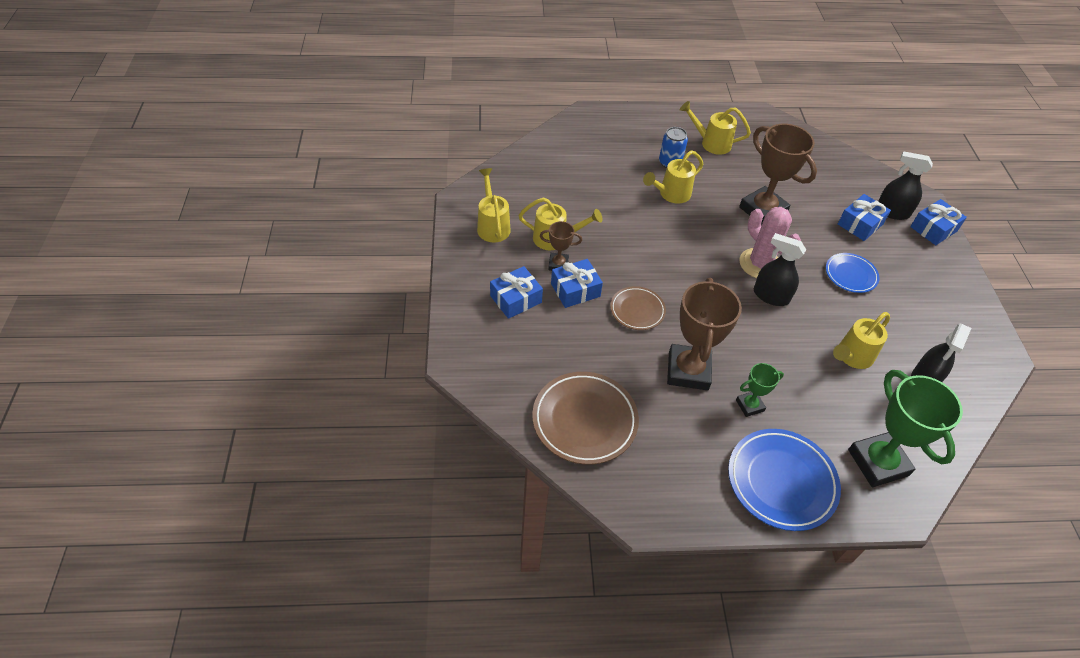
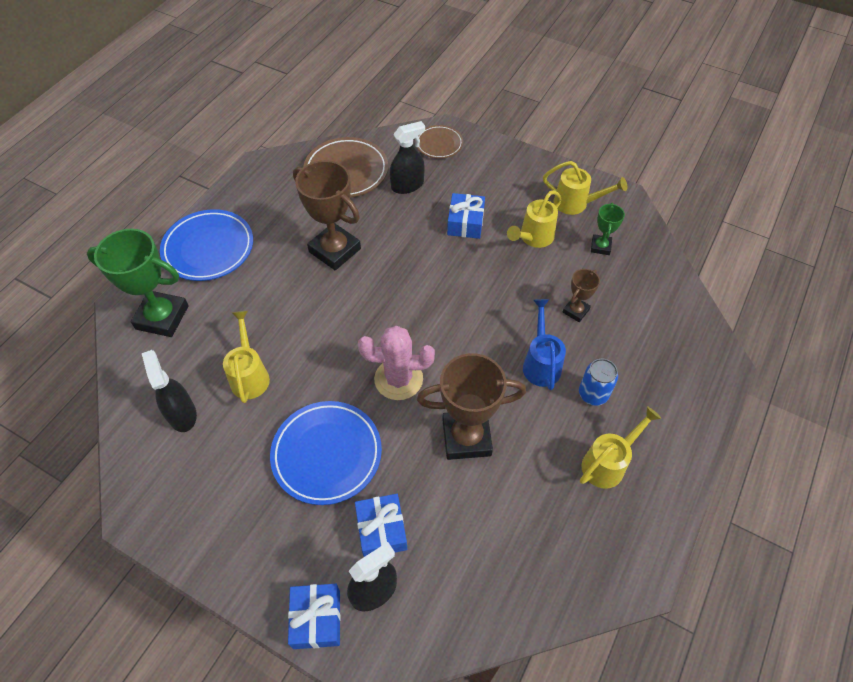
camera: 125 degrees right, 5 degrees up
(516, 299) = (481, 183): blue gift -> none
(558, 264) = (501, 225): brown trophy -> brown trophy (575, 311)
(637, 310) = (415, 251): brown plate -> brown plate (439, 144)
(671, 194) = (541, 363): yellow watering can -> blue watering can
(749, 405) = (275, 269): green trophy -> green trophy (600, 246)
(770, 296) = (357, 360): black spray bottle -> black spray bottle (407, 185)
(850, 275) = (327, 454): blue plate -> blue plate, size x1.71

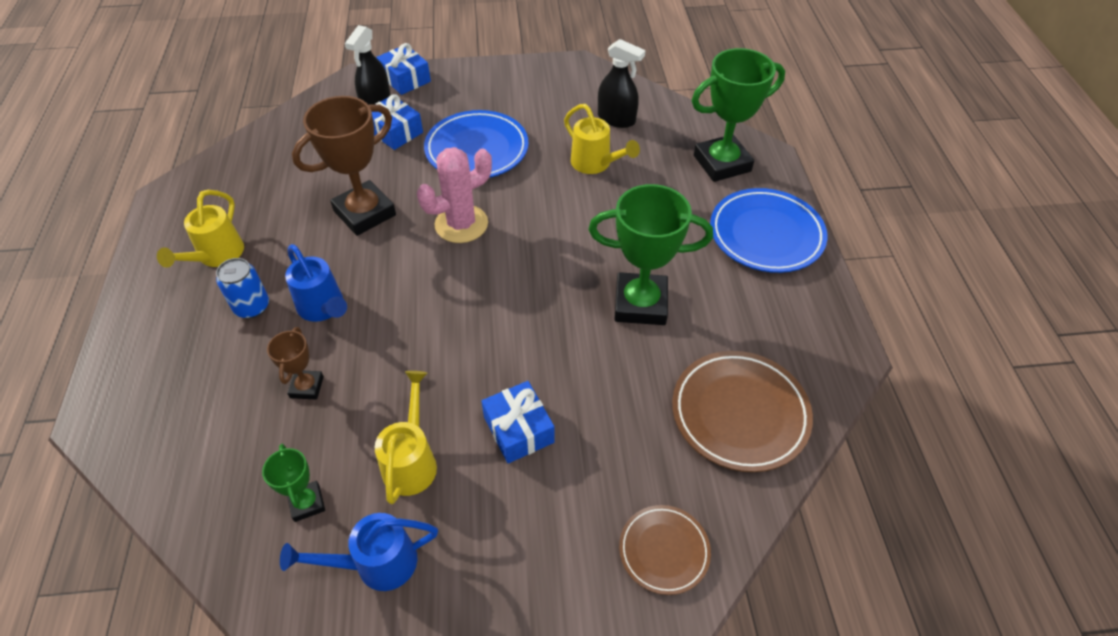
camera: 145 degrees right, 5 degrees down
(335, 250) = (640, 304): brown trophy -> green trophy
(407, 185) = (641, 442): black spray bottle -> none
(575, 203) = (377, 563): yellow watering can -> blue watering can

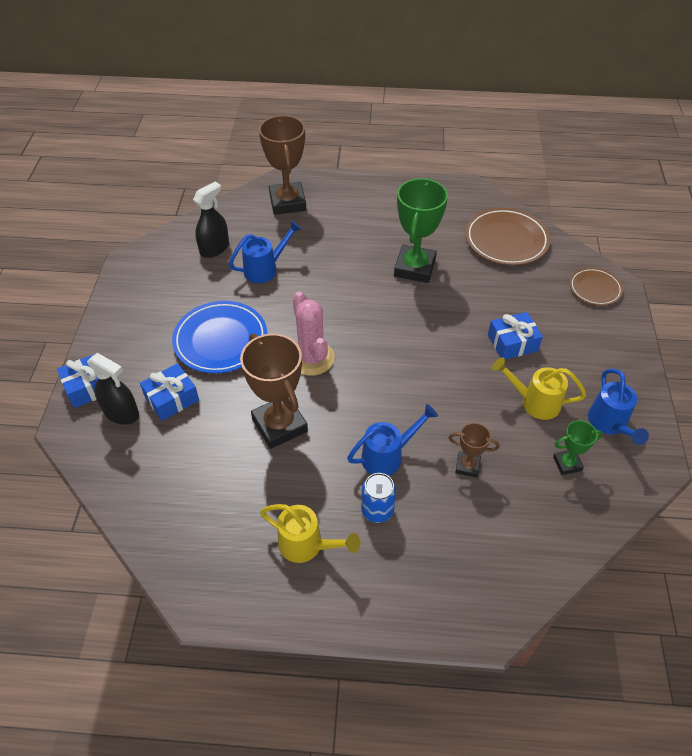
camera: 80 degrees left, 0 degrees up
(595, 164) = (265, 269): yellow watering can -> blue watering can
(722, 163) = (287, 202): green trophy -> brown trophy
(766, 235) = (364, 197): blue plate -> none

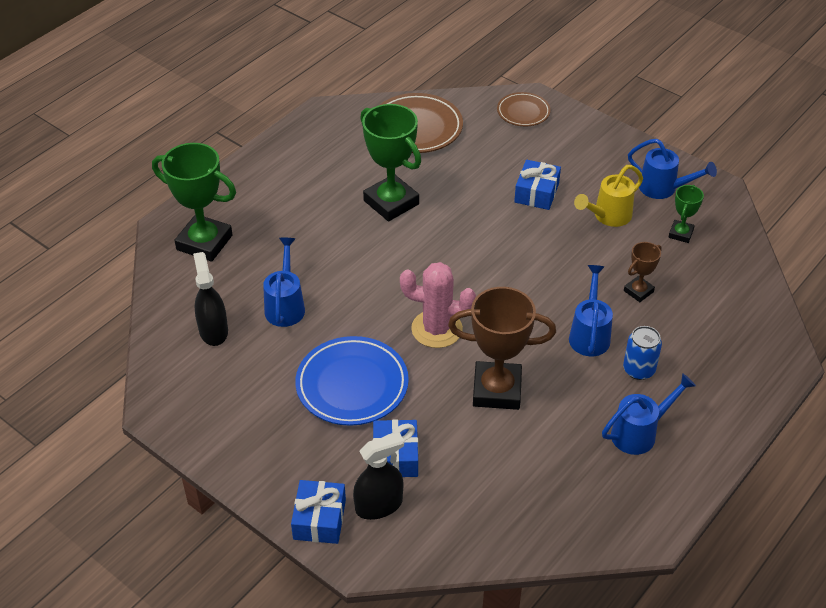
camera: 55 degrees left, 5 degrees down
(287, 202) = (204, 242): brown trophy -> green trophy
(306, 545) = (639, 433): yellow watering can -> blue watering can

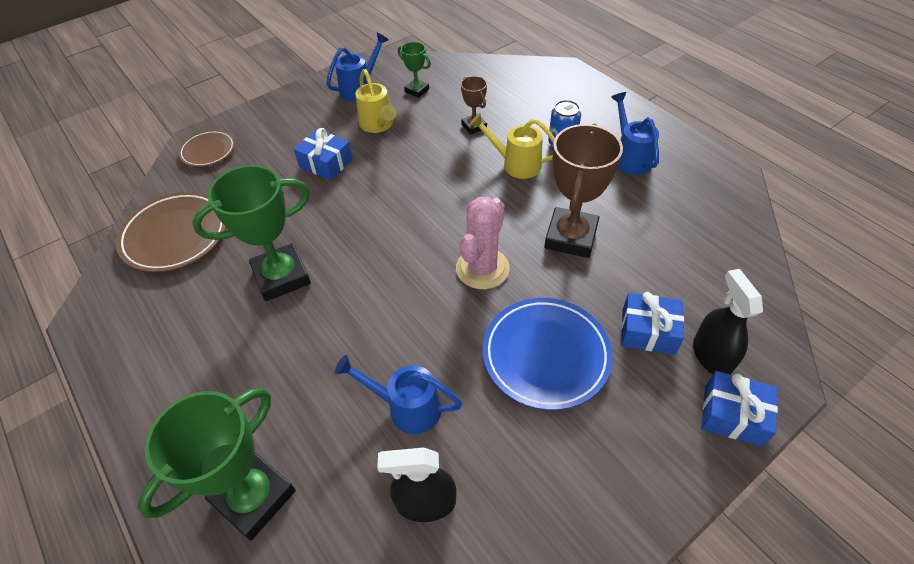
camera: 75 degrees left, 5 degrees up
(589, 335) = (516, 164): blue watering can -> yellow watering can

